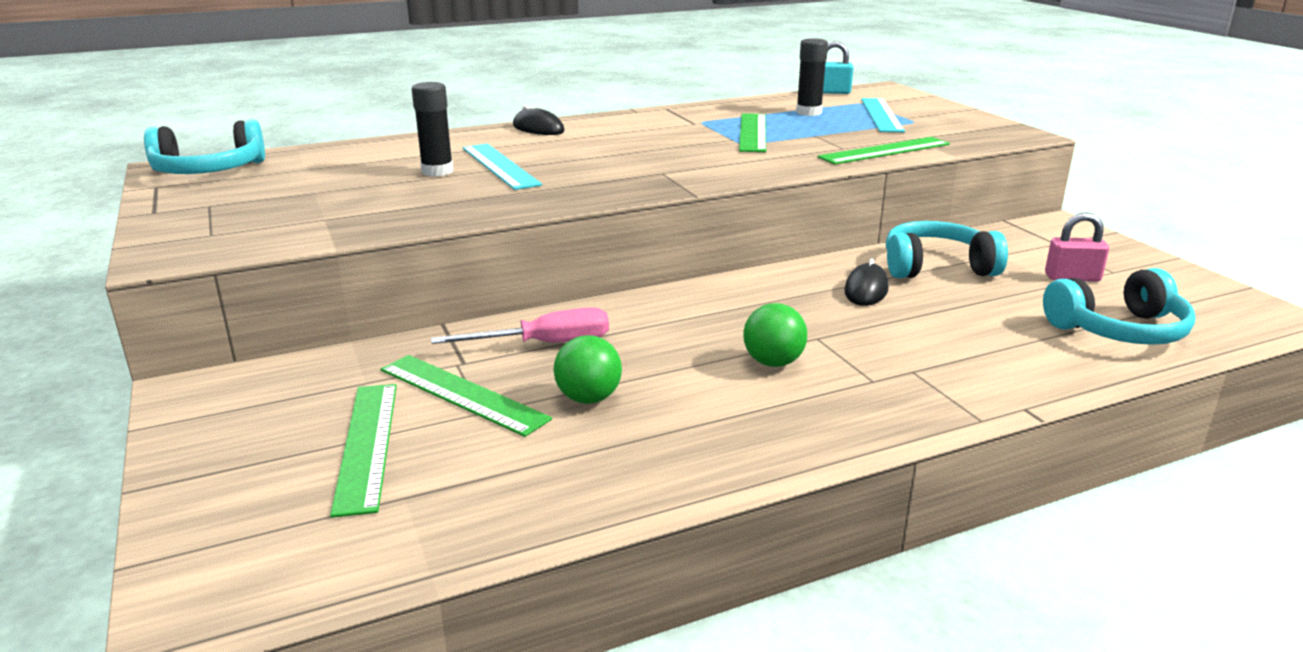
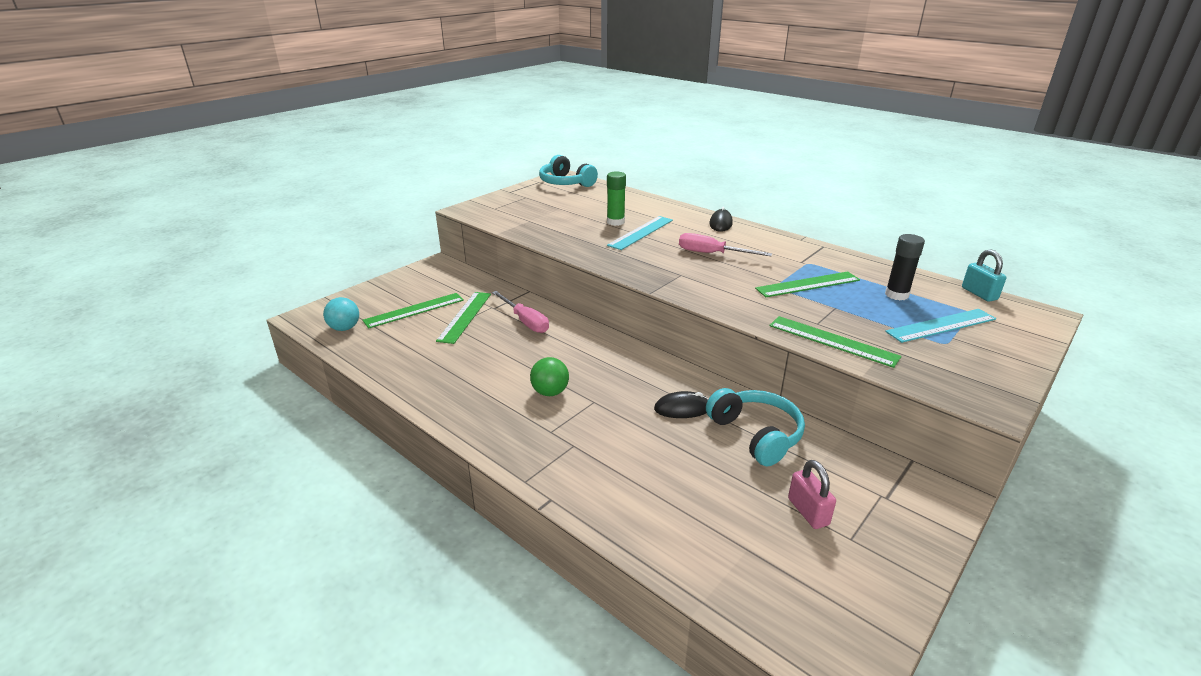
camera: 65 degrees right, 5 degrees up
(336, 547) = (344, 328): none -> turquoise ball
(437, 171) = (615, 222): black glue stick -> green glue stick
(588, 398) = (478, 347): green ball -> none
(622, 149) = (712, 254): none -> pink screwdriver
(1119, 330) = (715, 544): turquoise headphones -> none

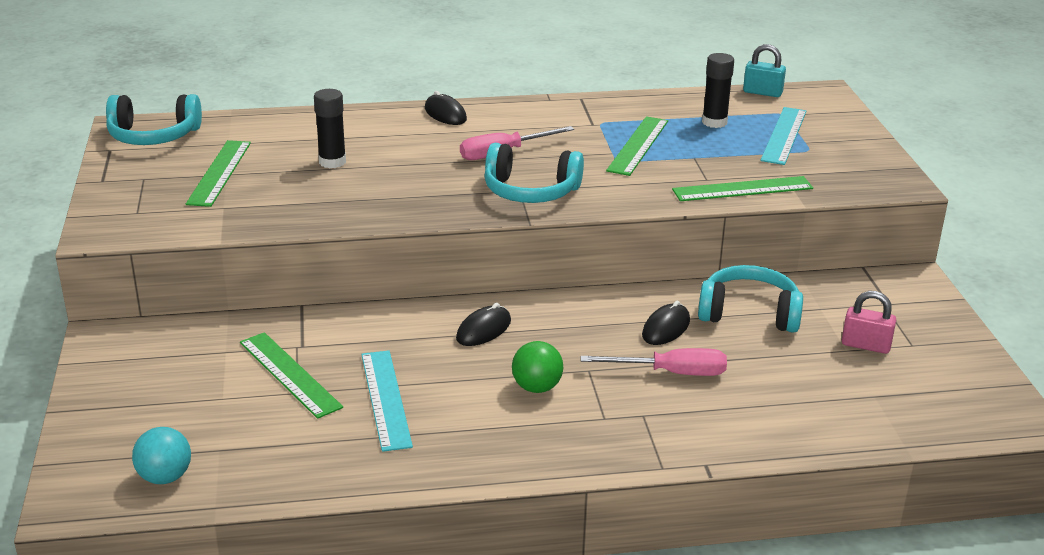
camera: 50 degrees left, 0 degrees up
(414, 310) = (208, 405): green ruler -> green ruler (219, 172)
(525, 321) = (370, 339): pink screwdriver -> pink screwdriver (671, 373)
(582, 348) = (483, 330): none -> black mouse
(615, 222) = (332, 162): green glue stick -> black glue stick
(641, 232) = (387, 162): turquoise ruler -> turquoise ruler (386, 399)
(686, 278) = (530, 191): none -> turquoise headphones

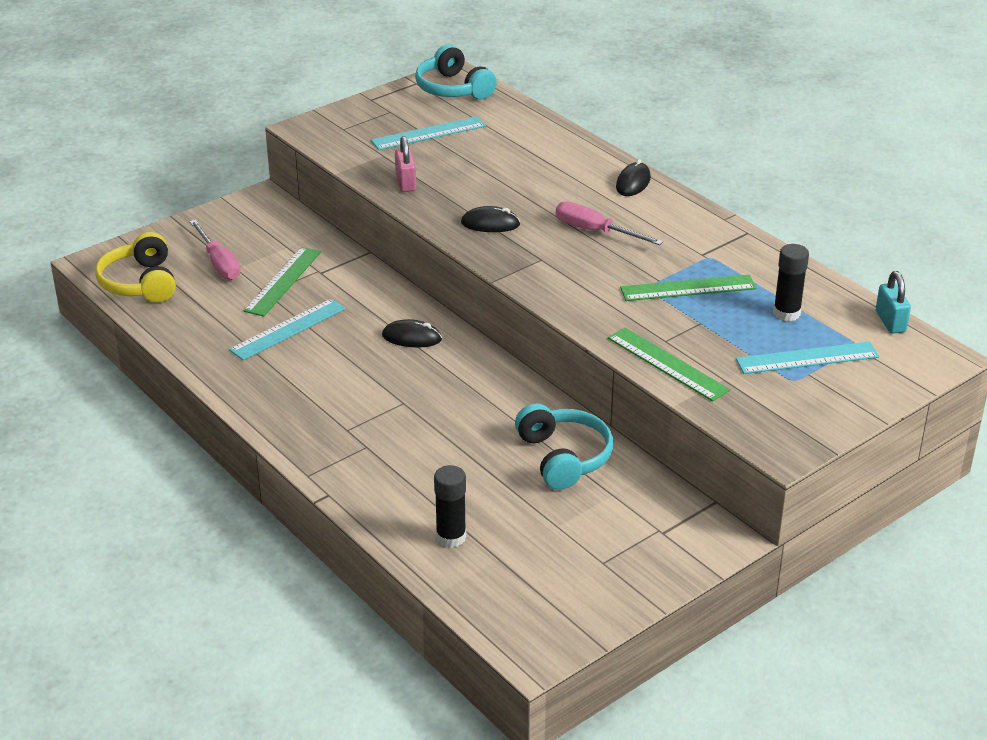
camera: 60 degrees right, 5 degrees up
(165, 477) = (140, 283): turquoise ball -> yellow headphones
(219, 172) = (428, 133): green ruler -> turquoise ruler
(332, 162) = (494, 167): black glue stick -> black glue stick (451, 537)
(530, 191) = (544, 264): turquoise headphones -> none
(537, 387) = (358, 387): green ball -> none
(666, 328) = (497, 421): black mouse -> black mouse (490, 224)
(671, 373) = (435, 443): pink screwdriver -> pink screwdriver (219, 263)
(865, 345) = (575, 535): pink padlock -> pink padlock (405, 183)

